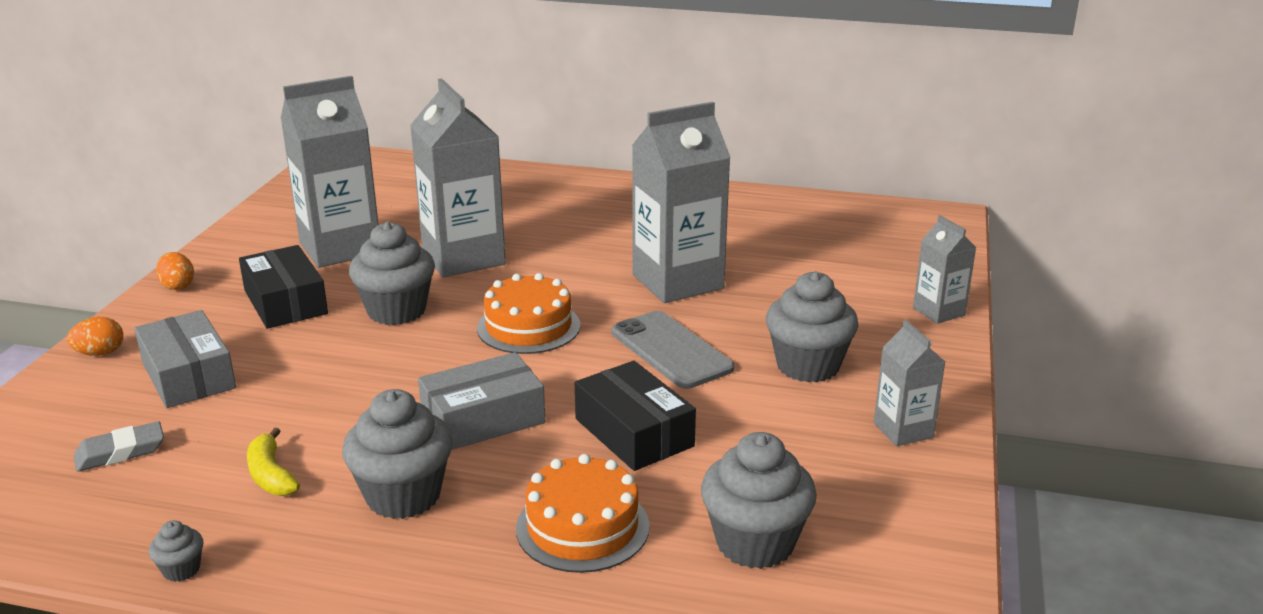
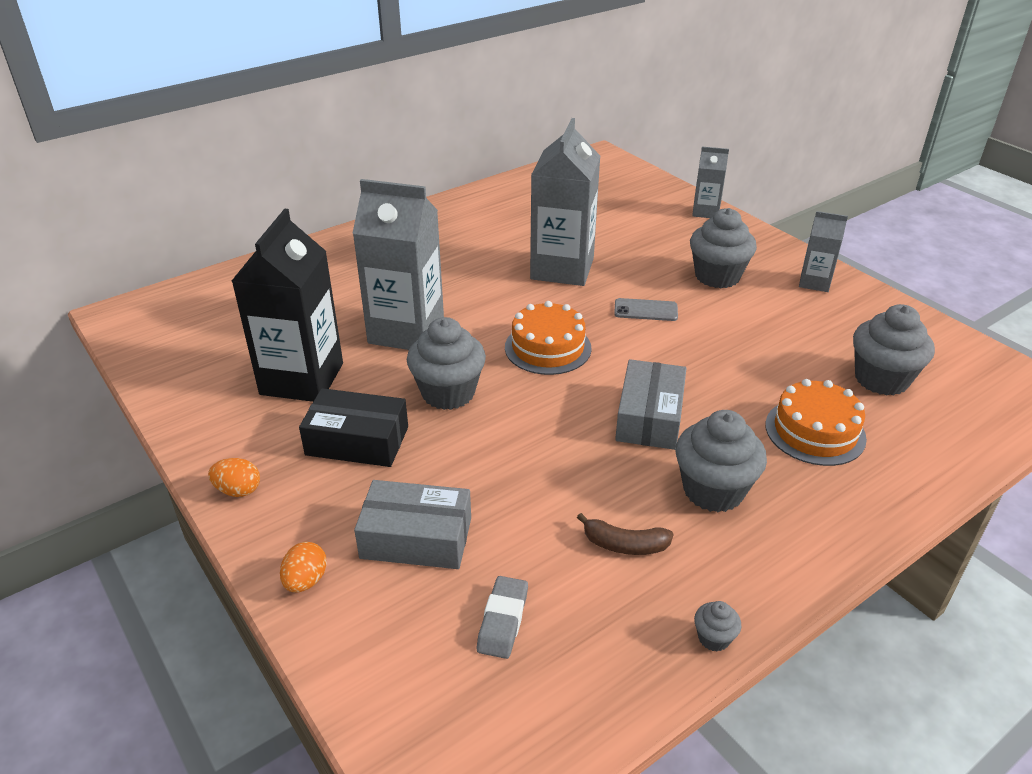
camera: 50 degrees left, 10 degrees up
(271, 475) = (624, 545): yellow banana -> brown banana
(340, 248) = (302, 379): grey carton -> black carton
(634, 432) = (728, 367): black box -> none
(671, 350) = (645, 310): grey phone -> grey phone, size x0.61

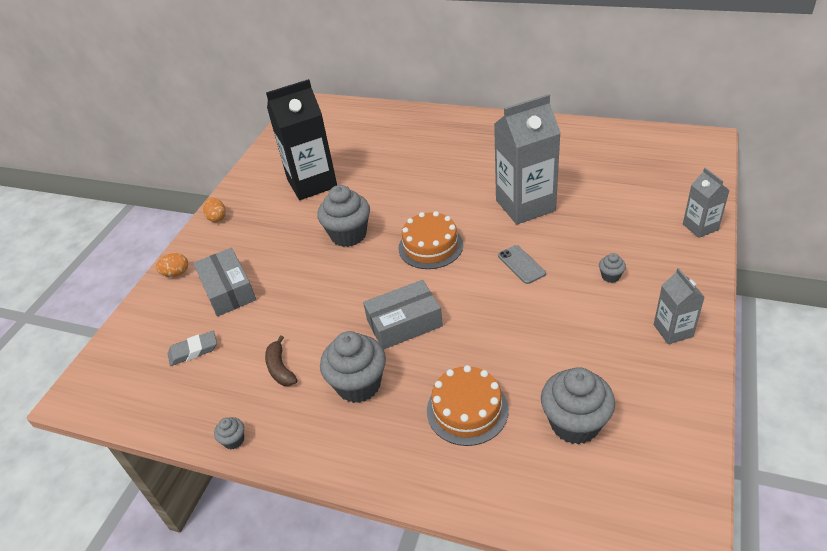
camera: 60 degrees right, 5 degrees up
(357, 441) = (281, 229): black box -> none
(406, 331) = (388, 189): grey carton -> none
(717, 276) = (610, 276): grey cupcake -> grey cupcake, size x0.44

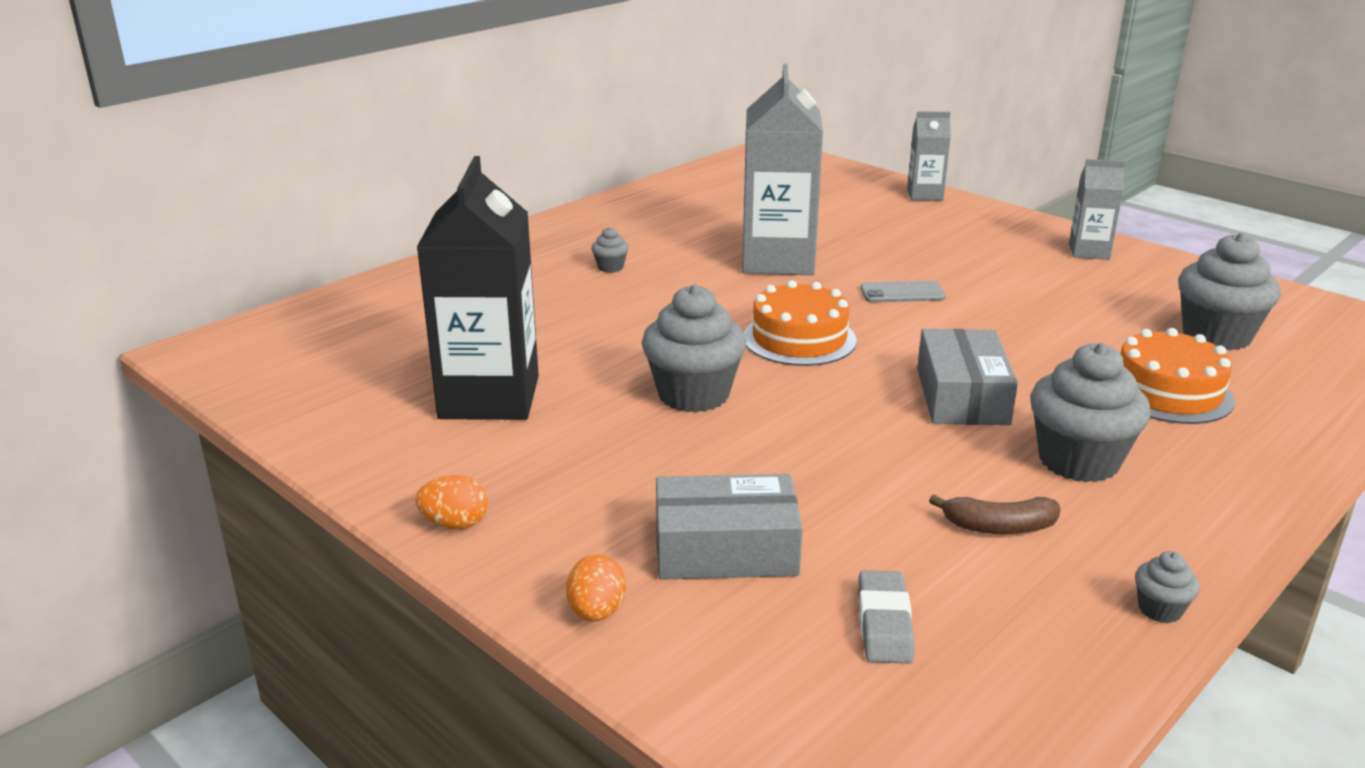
camera: 70 degrees left, 15 degrees down
(610, 276) = (971, 254): grey cupcake -> grey cupcake (610, 267)

